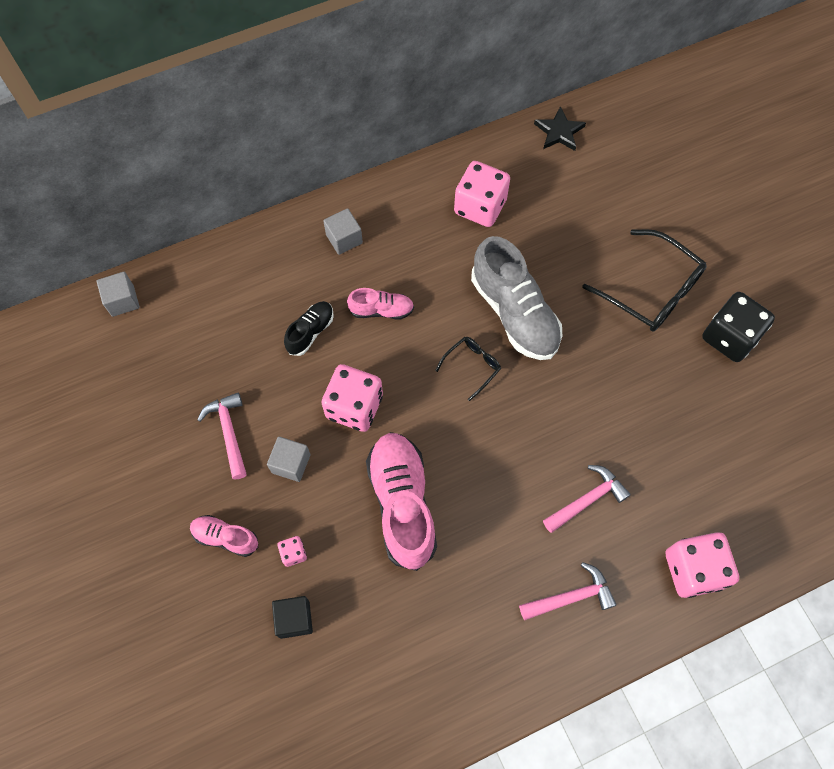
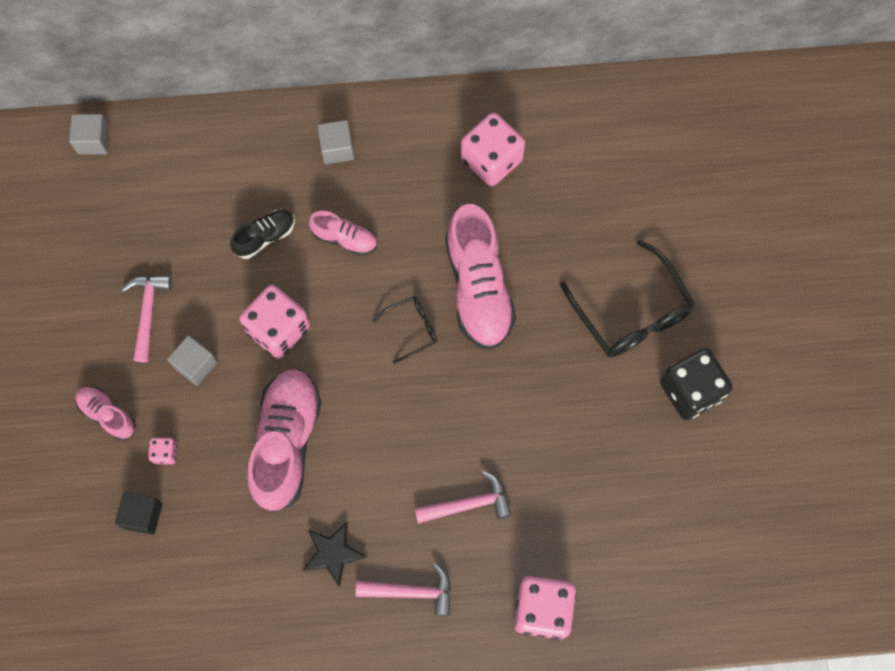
camera: 20 degrees right, 5 degrees up
(514, 313) = (478, 288): grey shoe -> pink shoe
(559, 132) = (612, 103): black star -> black star (333, 553)

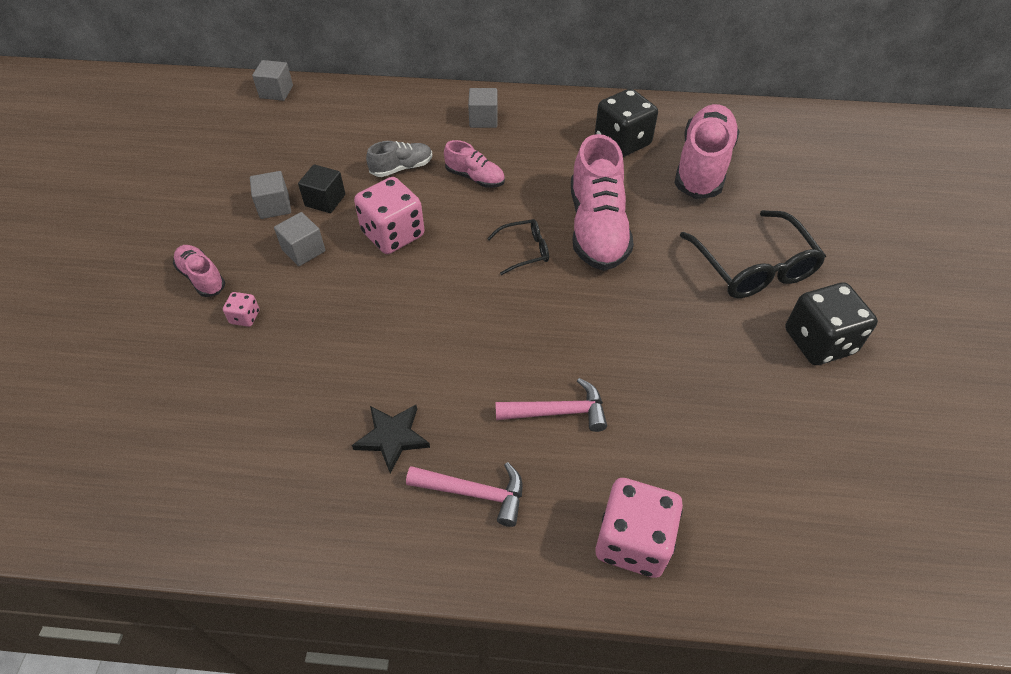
camera: 10 degrees right, 20 degrees down
(142, 515) = (198, 368): black cube -> black cube (325, 200)
(148, 312) = (274, 206): pink hammer -> grey cube
(265, 237) = (402, 168): black shoe -> grey shoe
(286, 442) = (372, 326): pink shoe -> pink shoe (702, 166)
(491, 160) = (622, 142): pink dice -> black dice

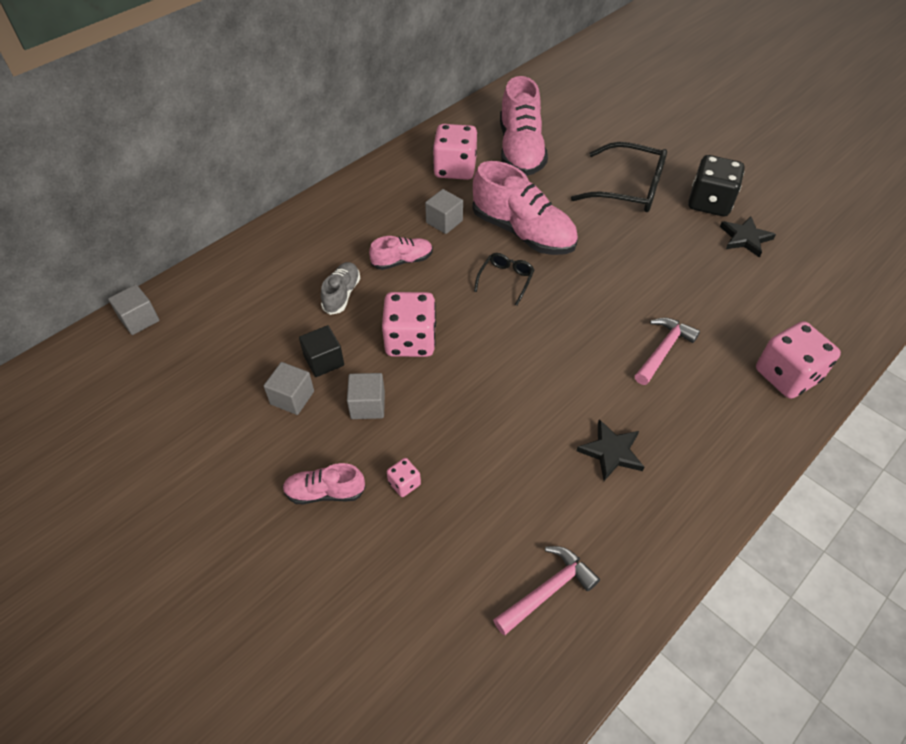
camera: 50 degrees left, 0 degrees up
(474, 493) = (694, 432): pink hammer -> pink hammer (547, 590)
(483, 119) = (344, 219): grey cube -> grey cube (444, 222)
(622, 142) = (455, 169): black dice -> pink dice
(702, 166) = (520, 150): pink shoe -> pink shoe turned 150 degrees counterclockwise
(802, 400) = (745, 238): none -> black star

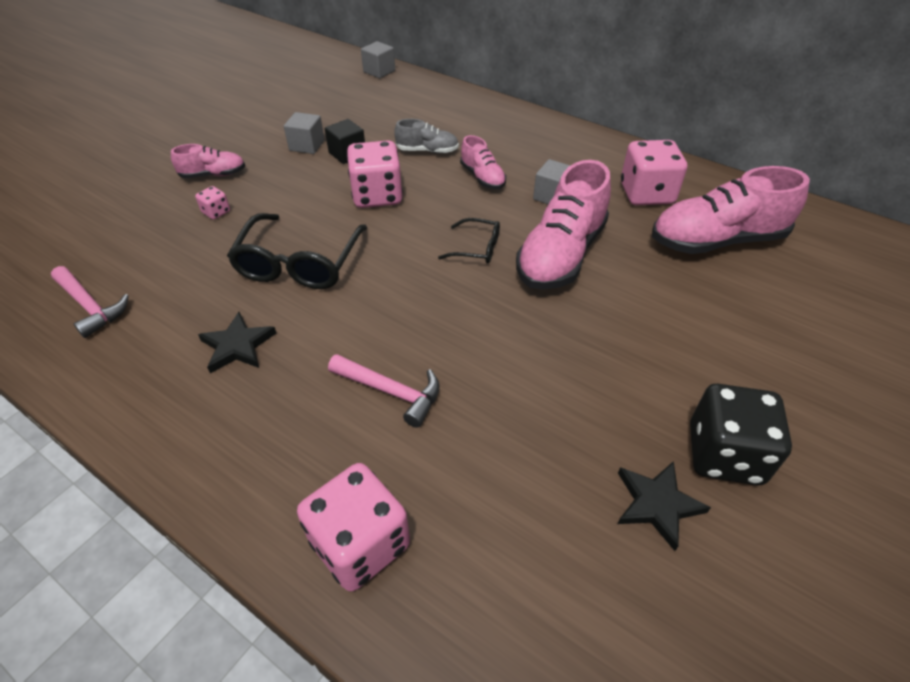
camera: 80 degrees right, 5 degrees down
(325, 492) = (213, 175): pink shoe -> pink shoe turned 90 degrees clockwise
(368, 405) = (299, 182): grey cube -> none
(628, 188) = (701, 350): black glasses -> black glasses (299, 263)

